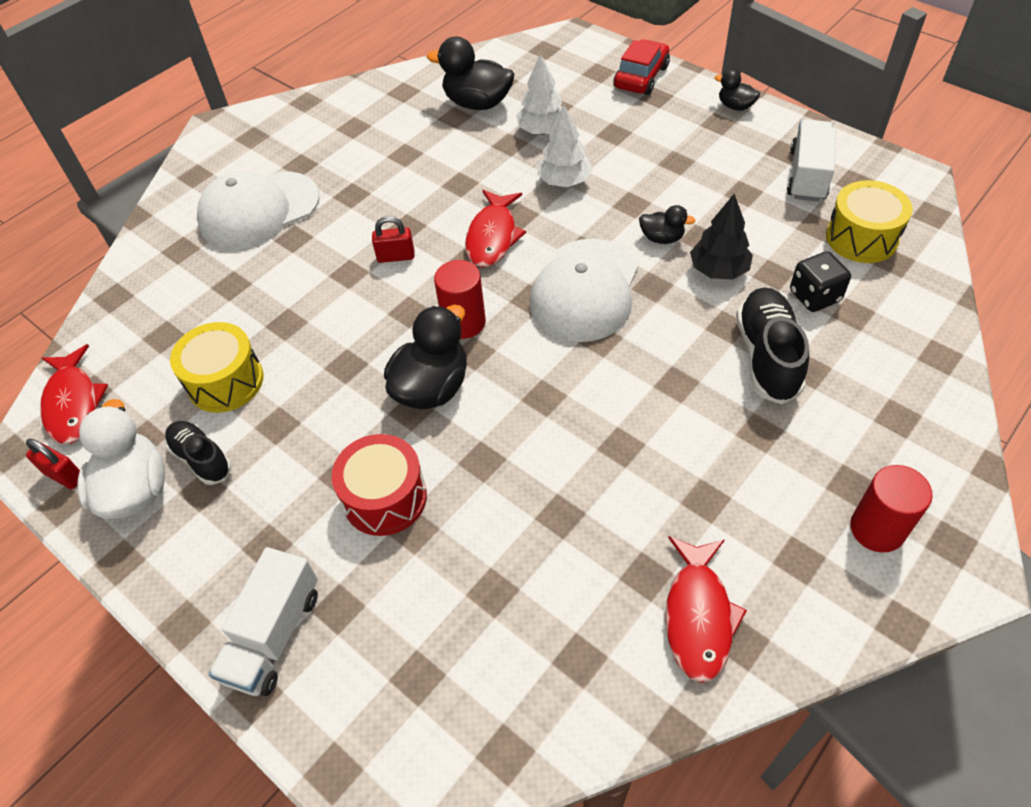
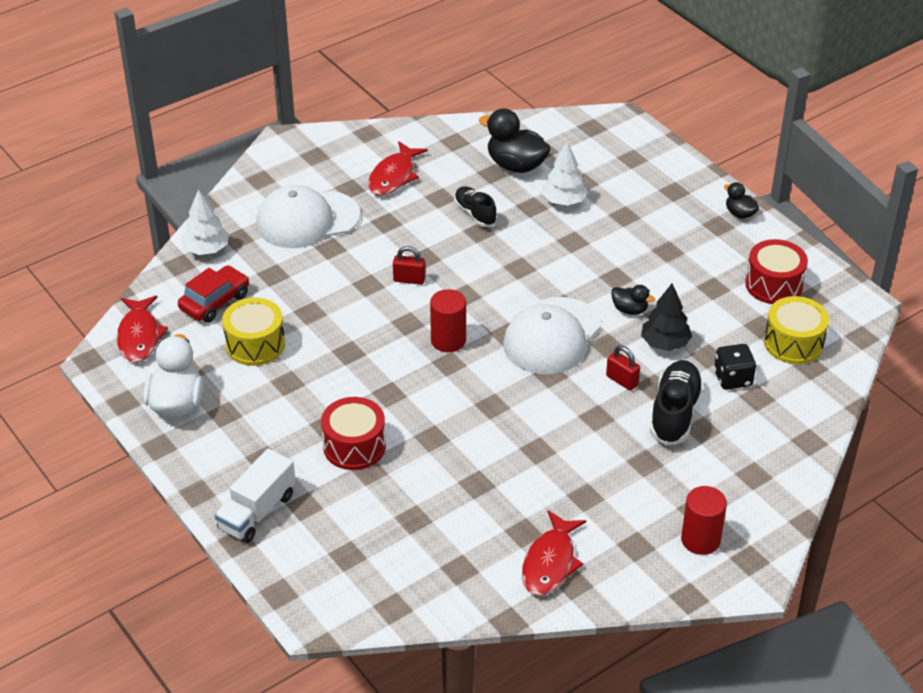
camera: 10 degrees right, 10 degrees down
(64, 475) = (127, 383): red padlock -> red padlock (622, 380)
(201, 458) = (227, 393): black shoe -> black shoe (475, 214)
(432, 387) = (409, 381): black duck -> none
(493, 237) = (492, 280): red fish -> red fish (394, 176)
(564, 181) = (566, 247): white tree -> white tree (206, 249)
(641, 77) = (668, 171): red car -> red car (215, 302)
(807, 175) = (774, 285): white truck -> red drum

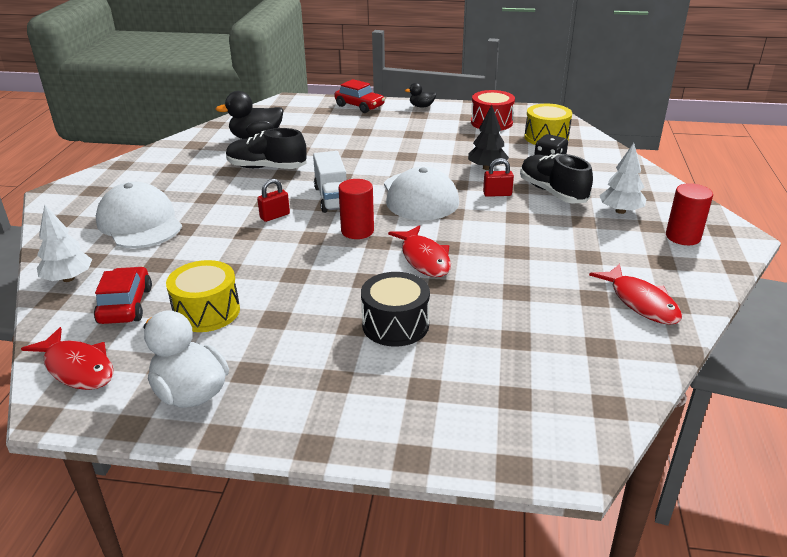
camera: 45 degrees left, 10 degrees down
(257, 511) = (392, 421): white truck -> white truck (332, 198)
(307, 220) = (140, 223): white cap -> white cap turned 120 degrees clockwise
(354, 446) = (395, 325): red drum -> black drum
(394, 176) = (176, 175): red fish -> red fish (424, 259)
(475, 214) = (266, 168): black shoe -> black shoe, size x1.58
(564, 201) = (314, 140): white tree -> white tree (620, 211)
(629, 310) = (440, 164): black duck -> none
(676, 174) = (359, 106): none -> red car

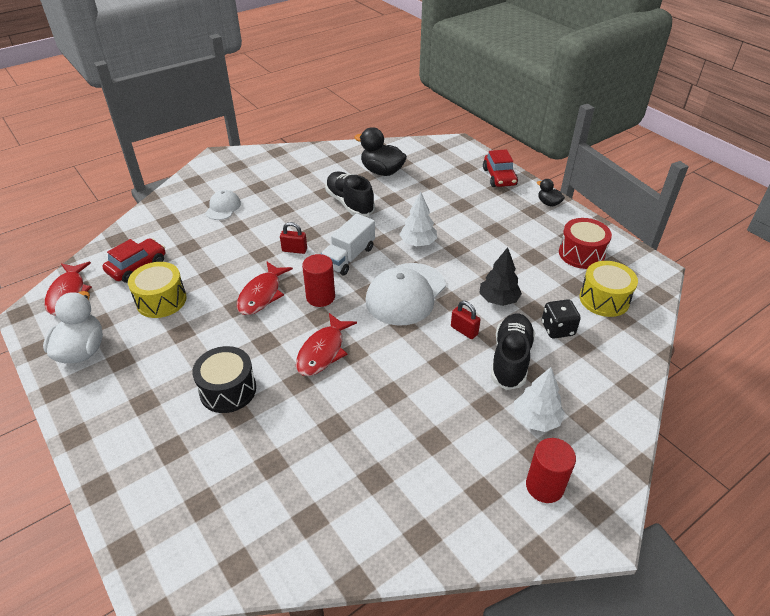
camera: 45 degrees right, 10 degrees up
(68, 278) = (141, 228): white tree -> white tree (418, 243)
(140, 223) = (223, 207): white cap -> white cap, size x0.53
(640, 302) = (399, 512): red fish -> red fish (262, 294)

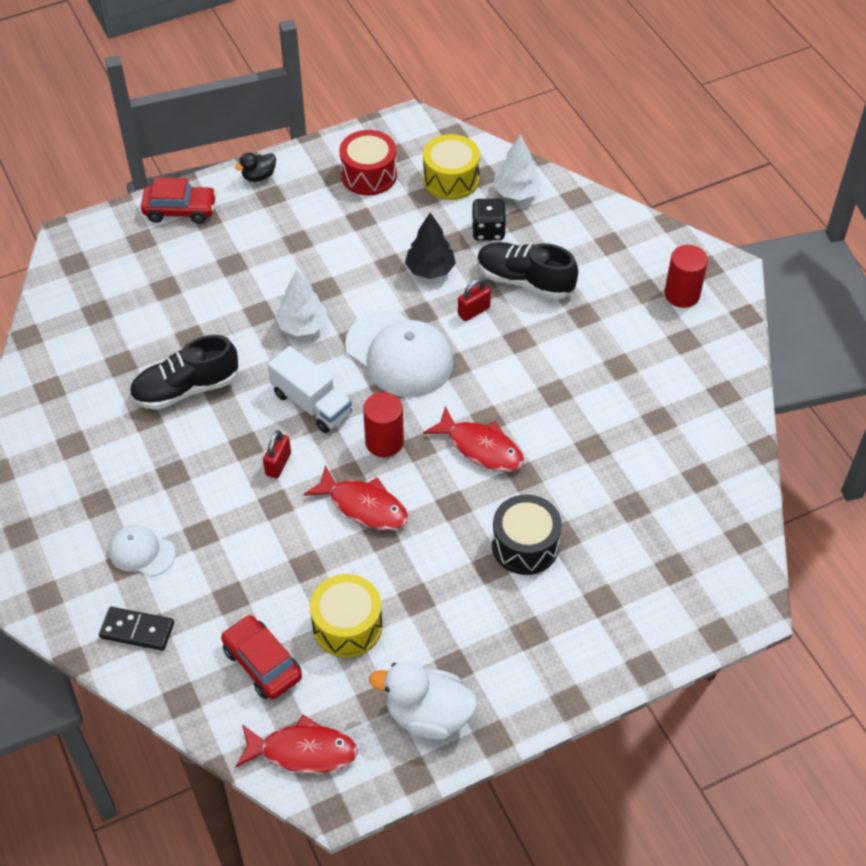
camera: 80 degrees left, 10 degrees up
(168, 215) = (137, 630): none -> black domino
(382, 171) = (115, 339): black duck -> none
(536, 419) = (606, 281): white tree -> white tree (516, 192)

